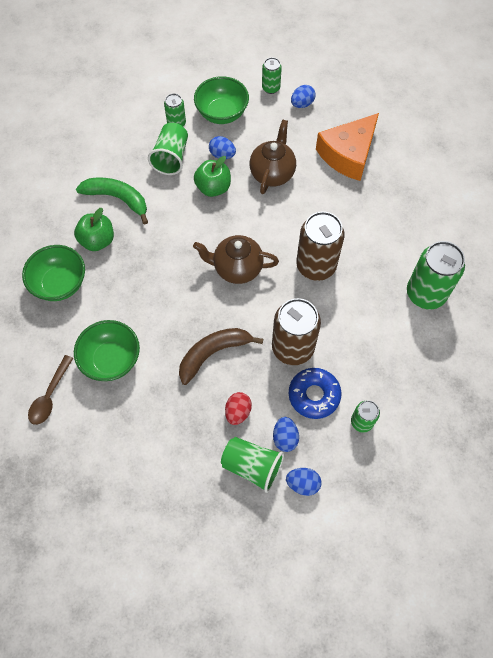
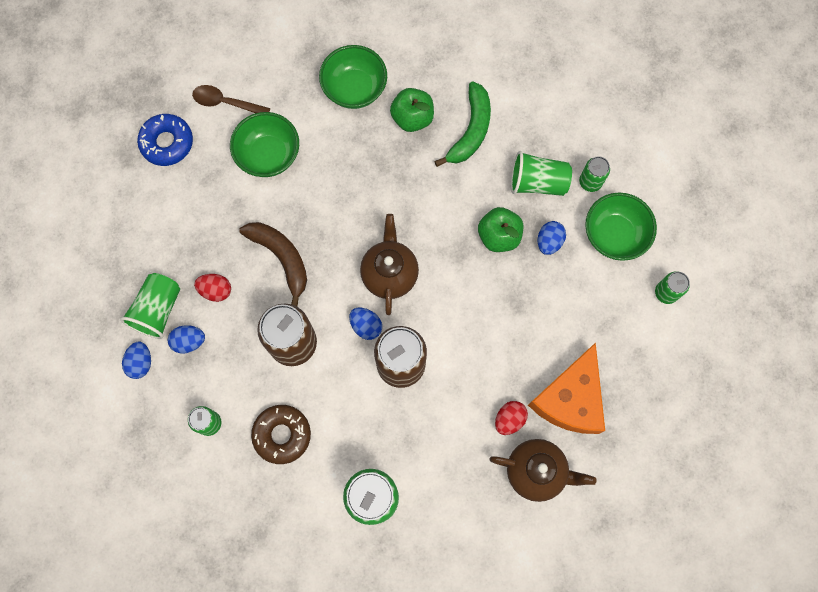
camera: 85 degrees right, 10 degrees up
(272, 173) = (529, 304): brown teapot -> brown teapot (536, 471)
(302, 104) = (645, 335): blue egg -> blue egg (366, 326)
(314, 395) = (238, 370): blue donut -> blue donut (167, 143)
(348, 154) = (570, 398): orange cheese -> orange cheese turned 105 degrees counterclockwise
(363, 195) = (509, 419): none -> red egg
(373, 361) = (282, 435): none -> brown donut

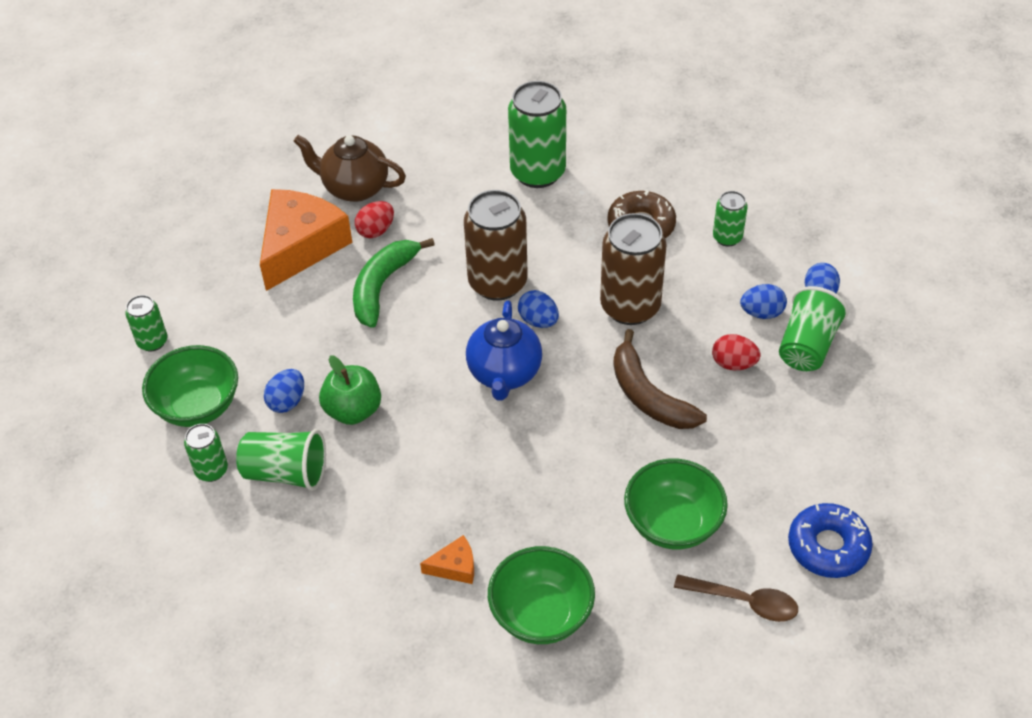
camera: 175 degrees left, 25 degrees down
(389, 273) = (504, 374): brown teapot -> blue teapot
(412, 118) = (455, 567): green apple -> orange cheese
(470, 130) = (369, 545): green banana -> green banana (383, 286)

